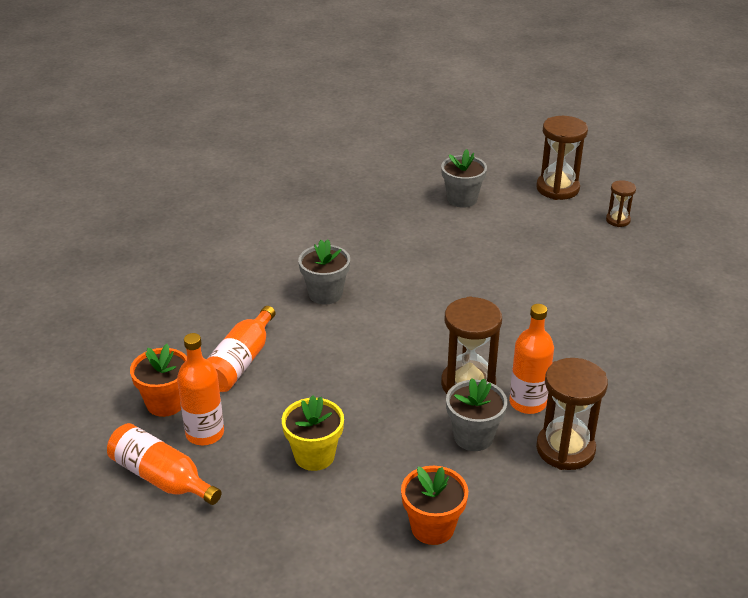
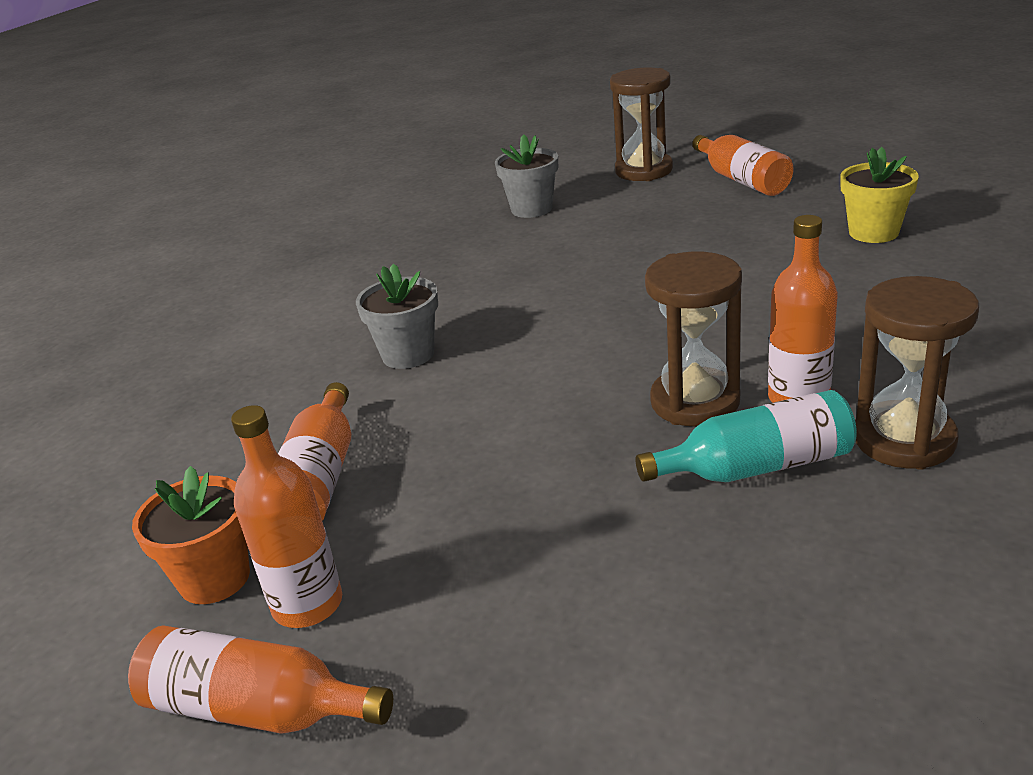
camera: 15 degrees left, 5 degrees down
(314, 456) = (521, 577): yellow flower pot -> yellow flower pot (873, 232)
(432, 527) = (798, 625): orange flower pot -> none
(473, 437) = (756, 467): grey flower pot -> turquoise bottle
(618, 220) = (742, 180): brown hourglass -> orange bottle

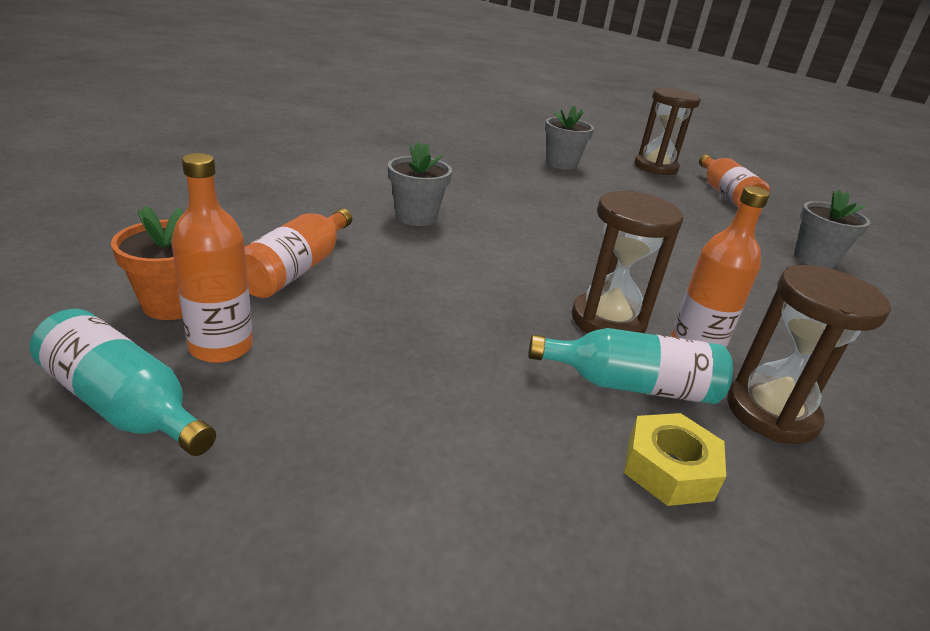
camera: 10 degrees right, 0 degrees up
(256, 709) = (124, 405): orange bottle -> turquoise bottle
(834, 540) = (669, 469): none -> yellow nut
(873, 232) = (814, 259): yellow flower pot -> grey flower pot

